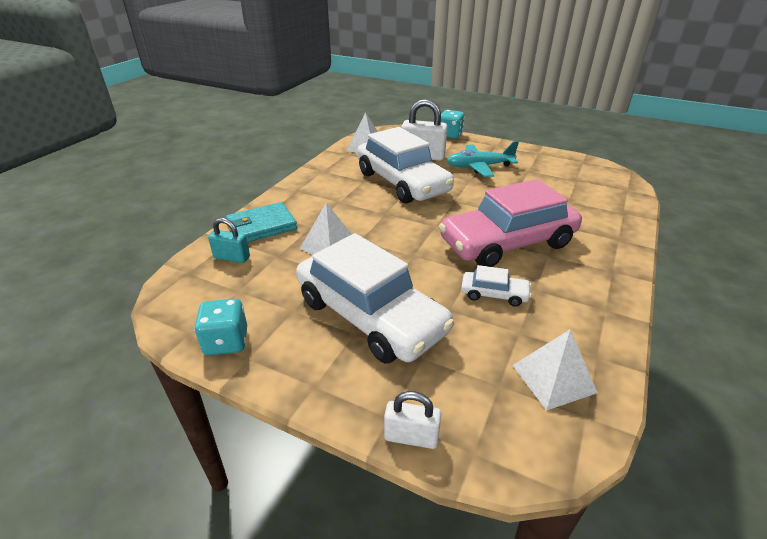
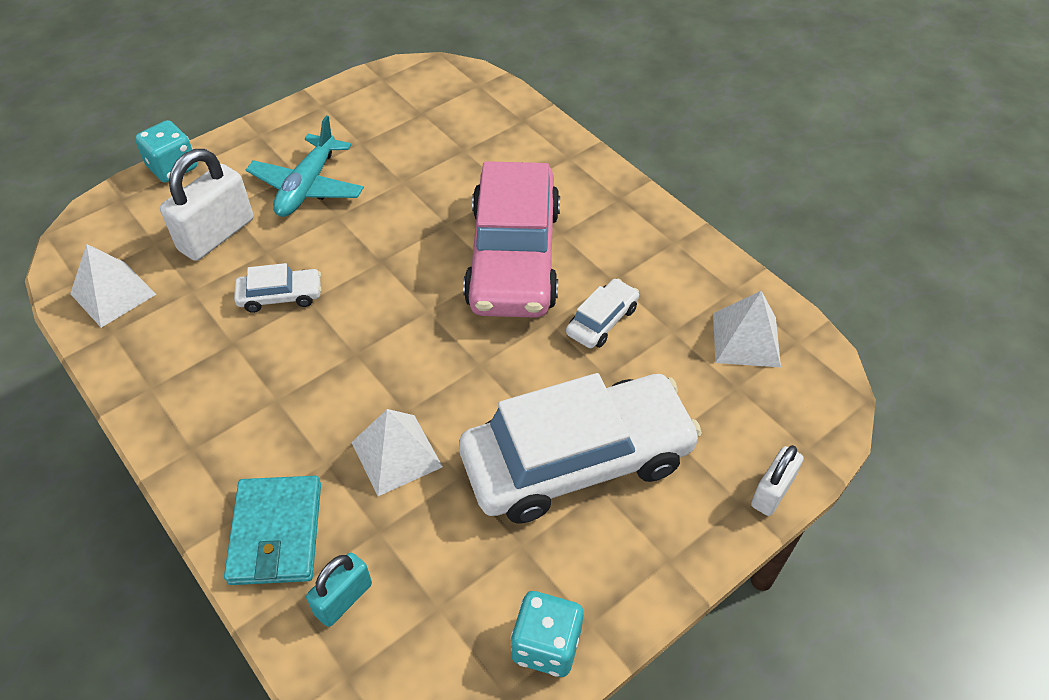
camera: 65 degrees left, 15 degrees up
(402, 182) = (280, 296): white car -> white car, size x0.42

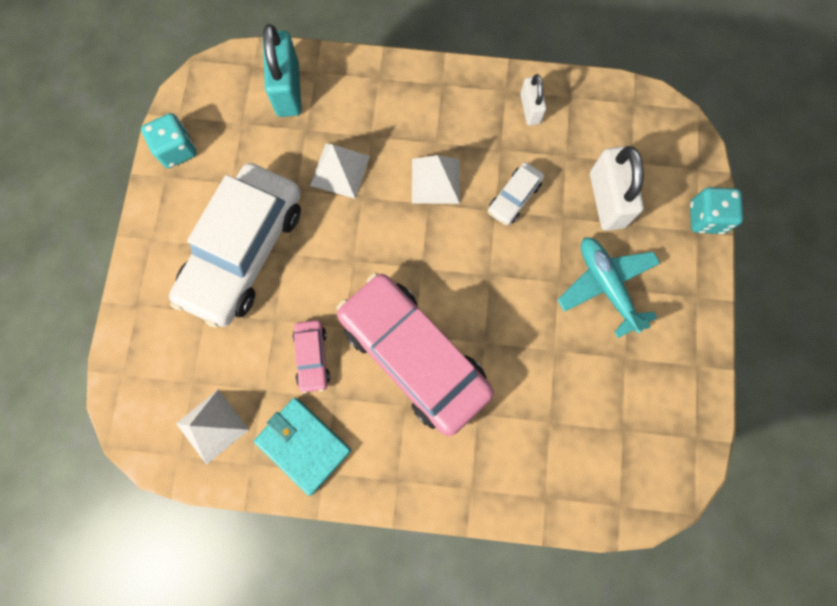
camera: 135 degrees right, 25 degrees up
(113, 294) = (603, 114): white pyramid -> white pyramid (435, 181)
(276, 533) = (352, 87): turquoise wallet -> turquoise wallet (303, 445)
(343, 599) = (288, 89): turquoise padlock -> turquoise padlock, size x1.72
(602, 321) = (312, 357): white car -> pink car
(772, 492) = (124, 326): white padlock -> white padlock (530, 109)

